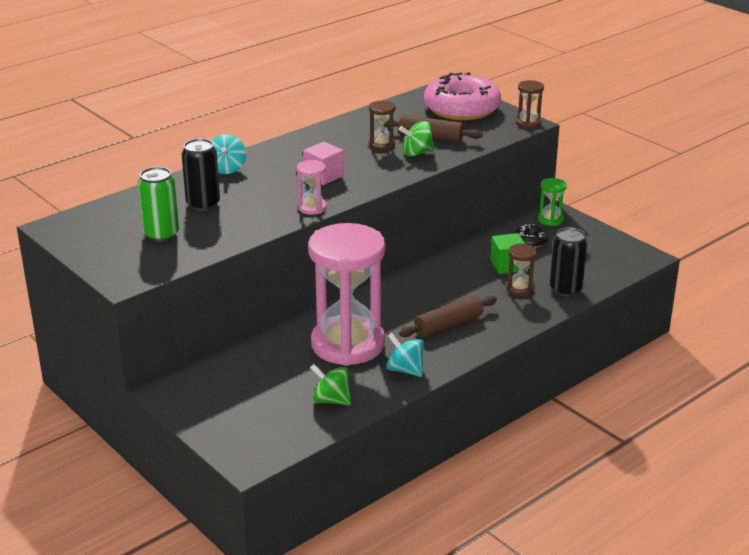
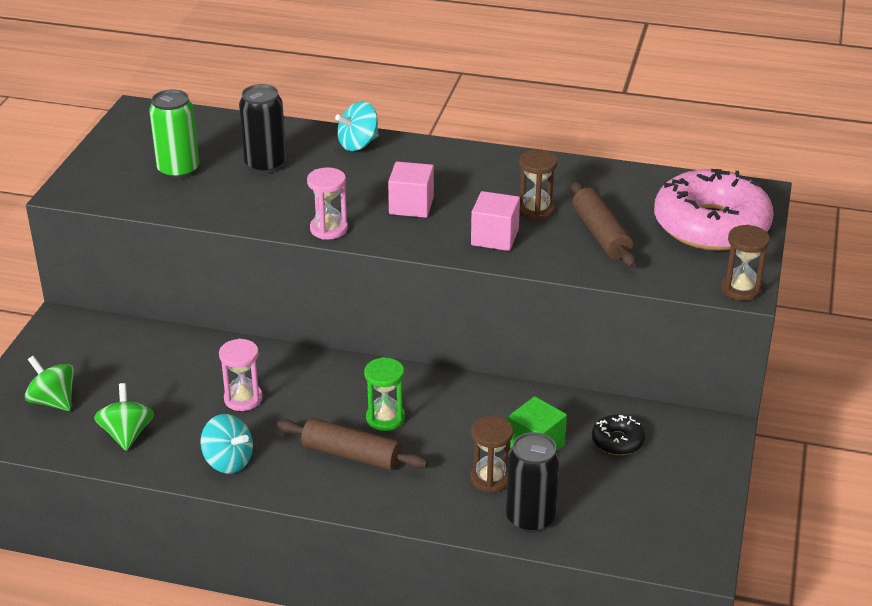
camera: 55 degrees right, 5 degrees up
(348, 344) = (243, 399): pink hourglass -> pink hourglass, size x0.40
(393, 164) = (494, 237): none -> pink cube
(405, 370) = (228, 461): turquoise spinning top -> turquoise spinning top turned 120 degrees clockwise
(417, 153) = (545, 242): green spinning top -> green spinning top (53, 401)
(550, 220) = (693, 437): green hourglass -> green hourglass (385, 418)

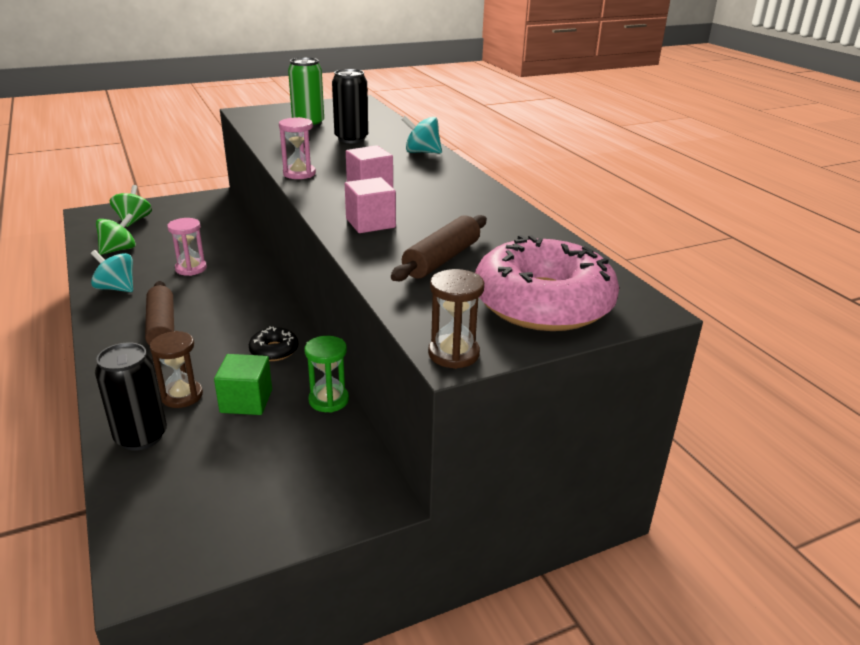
camera: 50 degrees right, 5 degrees down
(228, 461) = (116, 288): turquoise spinning top -> turquoise spinning top turned 120 degrees clockwise
(385, 418) = (219, 323): green hourglass -> green hourglass (329, 400)
(536, 210) = (435, 225): brown hourglass -> none
(617, 441) = (296, 442): black donut -> black donut (274, 350)

